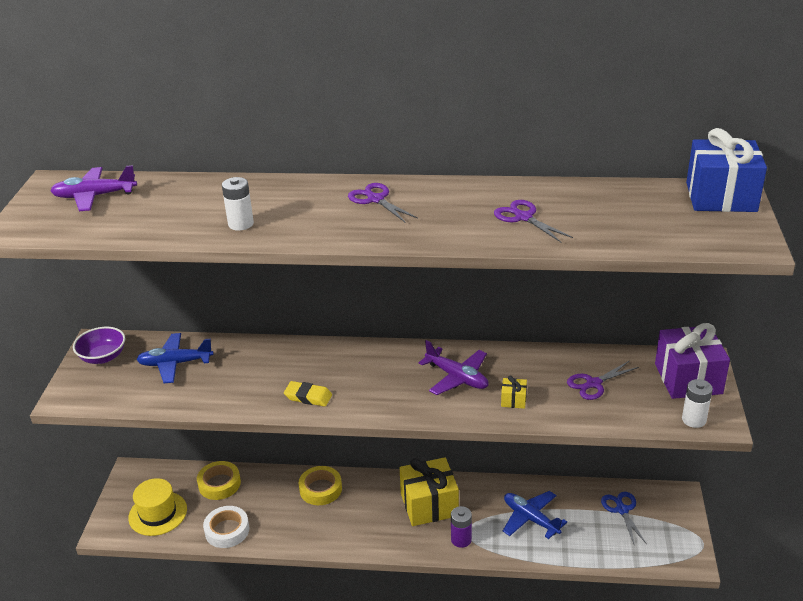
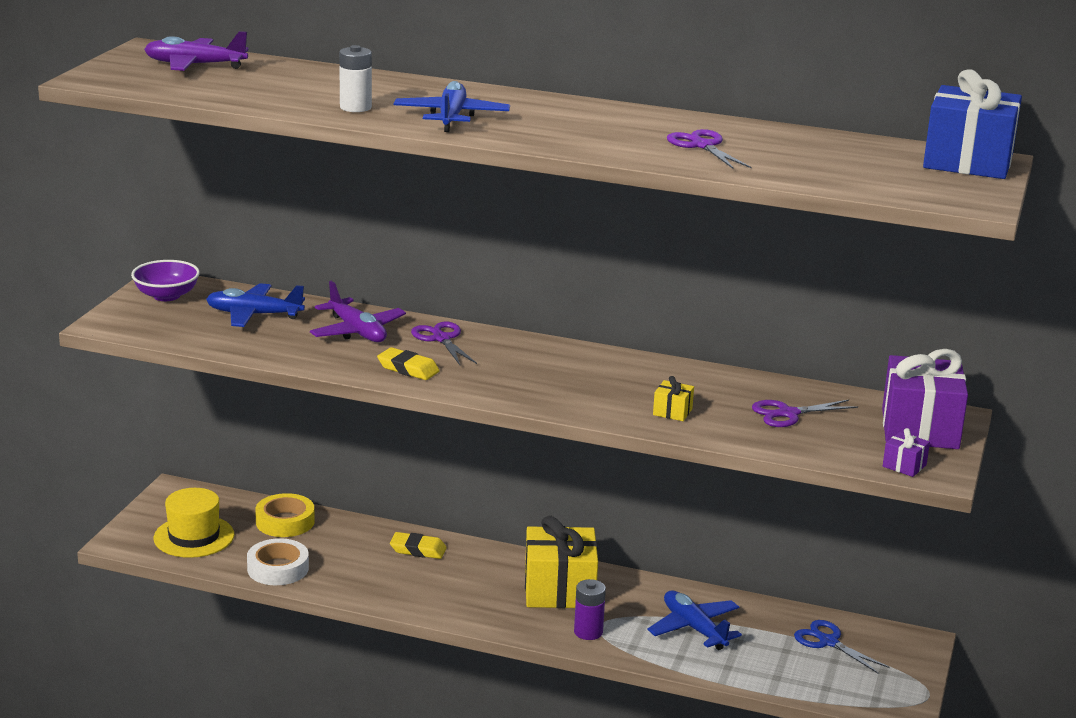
camera: 10 degrees right, 10 degrees down
(320, 221) = (451, 117): none -> blue plane
(320, 489) = (418, 550): yellow tape -> yellow eraser
(376, 199) = (529, 109): purple scissors -> purple scissors (441, 339)
(457, 377) = (609, 381): purple plane -> purple plane (357, 331)
(622, 510) = (828, 642): blue scissors -> blue scissors turned 45 degrees counterclockwise
(694, 420) = (904, 466): white battery -> purple gift

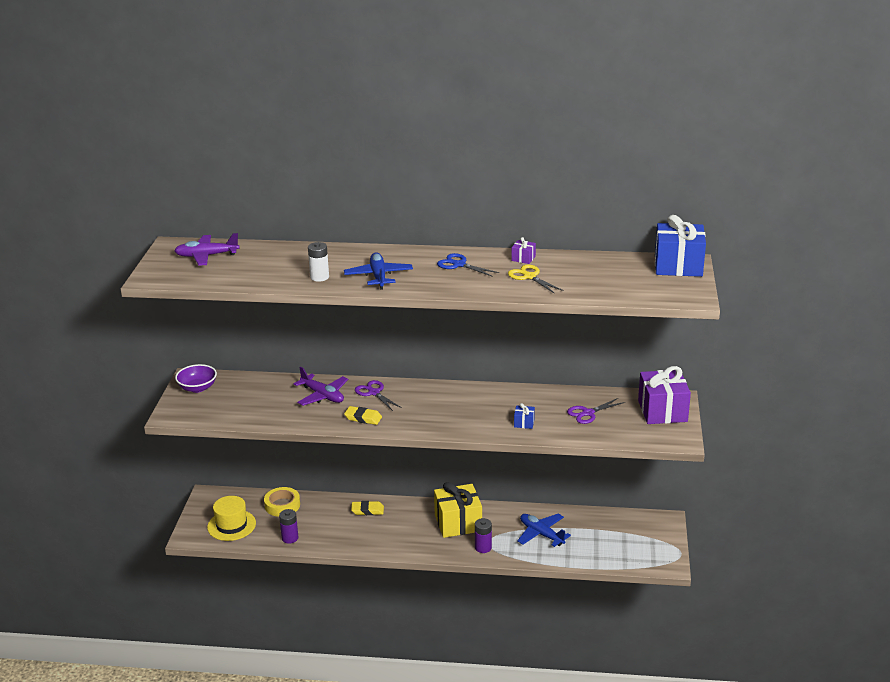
camera: 10 degrees left, 5 degrees up
(254, 315) = (256, 393): blue plane -> none
(278, 568) = (290, 538): white tape -> purple battery
(672, 412) = (524, 423): yellow gift -> blue gift
(702, 146) = (529, 277): purple scissors -> yellow scissors
(828, 642) = (617, 529): blue scissors -> blue scissors (459, 265)
(904, 466) = (662, 438): purple gift -> purple gift (523, 258)

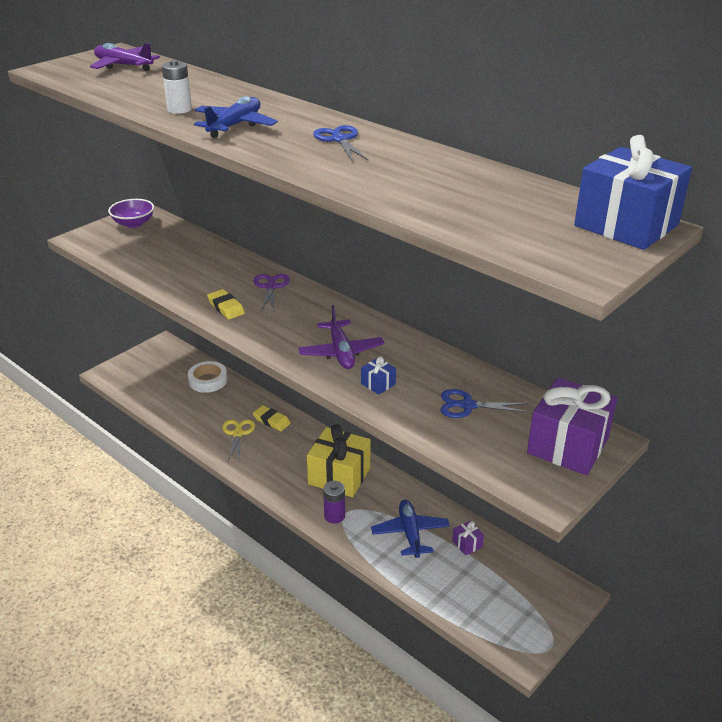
camera: 35 degrees right, 5 degrees up
(231, 525) = (148, 379): yellow hat -> none
(282, 505) = (208, 380): yellow tape -> white tape
(290, 538) = (178, 414): purple battery -> none
(322, 395) = (222, 271): purple plane -> purple plane (341, 352)
(523, 258) = (425, 155): purple gift -> purple gift (467, 544)
(529, 277) = (398, 176): yellow scissors -> yellow scissors (238, 434)
(588, 413) = (467, 405): purple scissors -> blue scissors

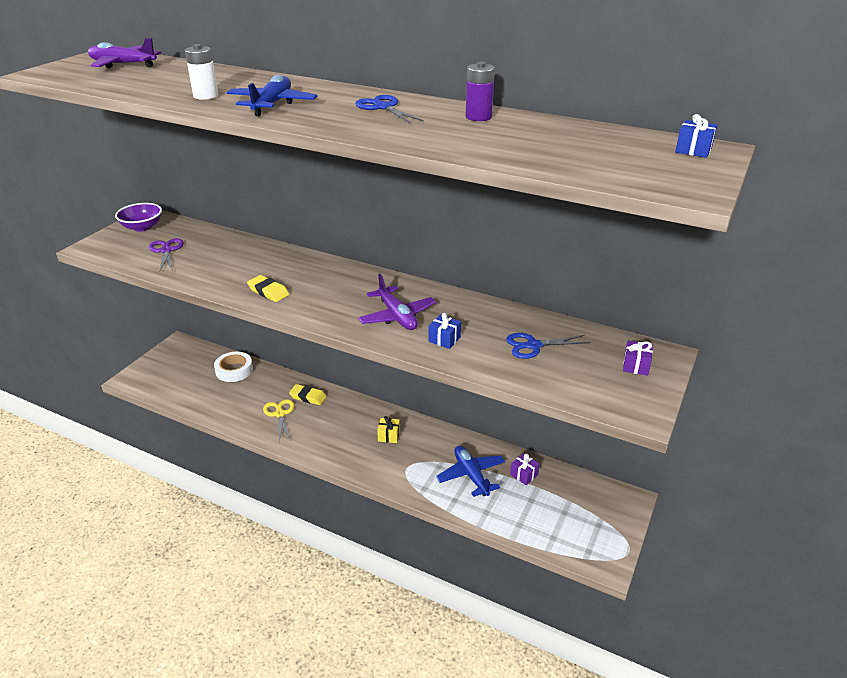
camera: 15 degrees left, 0 degrees up
(271, 287) = (304, 267): purple scissors -> purple scissors (166, 251)
(334, 516) = (397, 473): purple battery -> purple battery (478, 117)
(339, 476) = (389, 436): yellow gift -> yellow gift, size x0.43
(568, 445) = (635, 366): purple gift -> purple gift, size x0.43
(626, 225) = (693, 150): blue gift -> blue gift, size x0.43

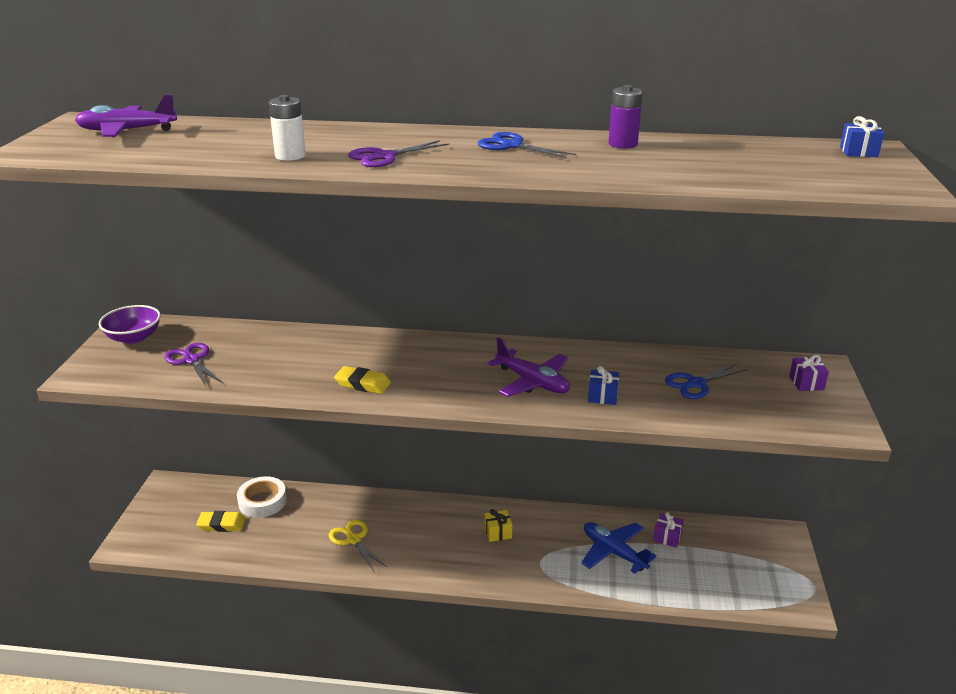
camera: 20 degrees left, 5 degrees down
(272, 105) = (384, 157): blue plane -> purple scissors
(308, 397) = (376, 511): yellow eraser -> yellow eraser (221, 524)

